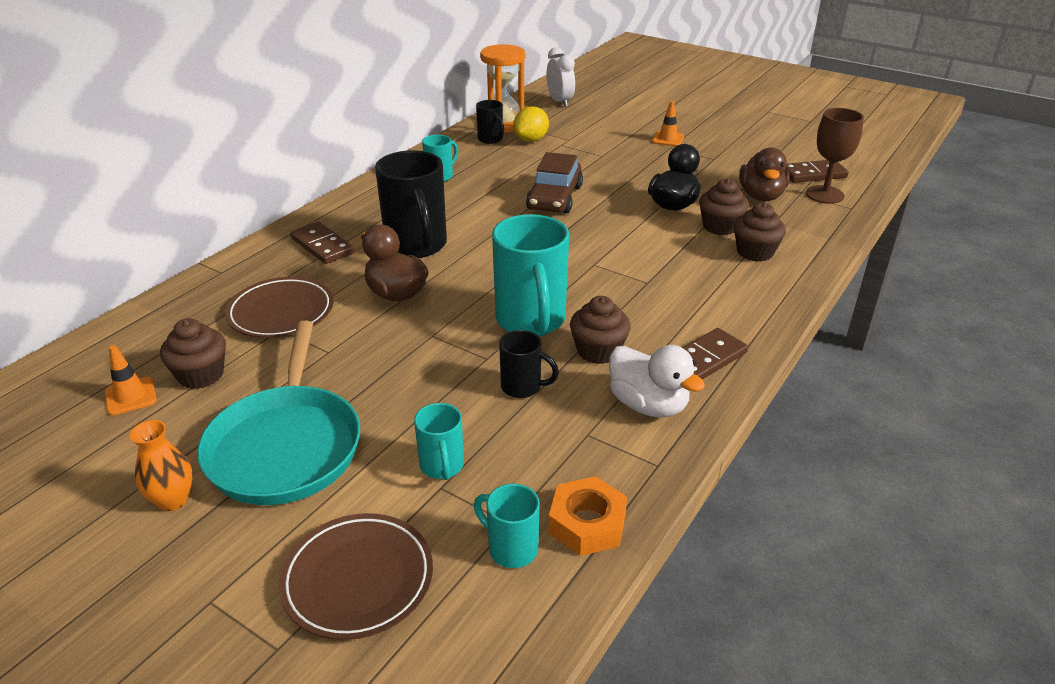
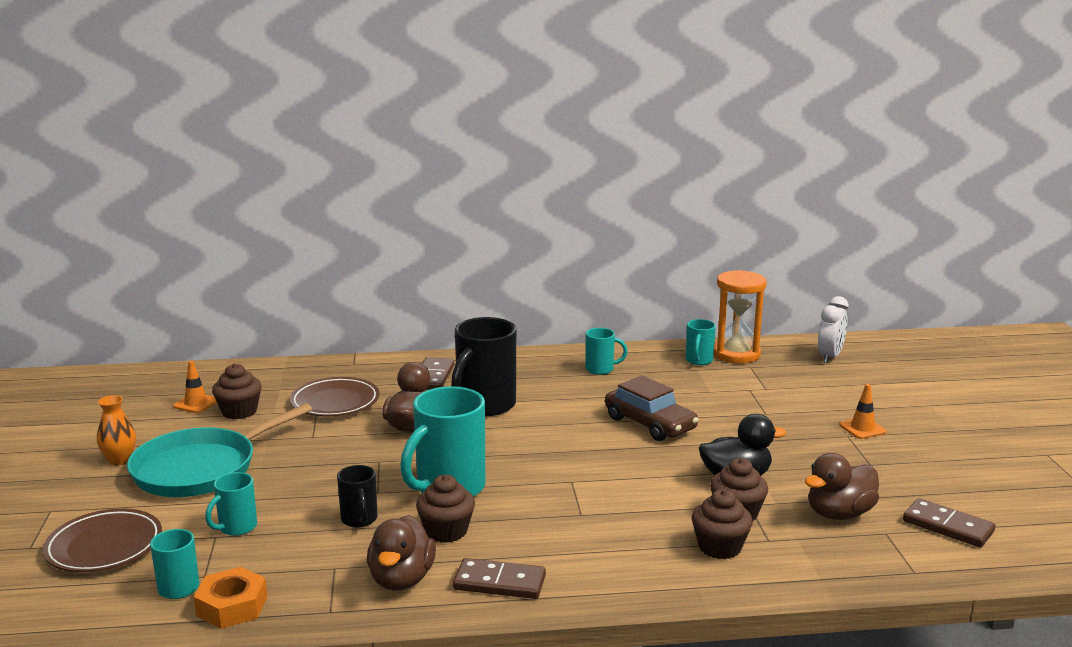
camera: 50 degrees right, 15 degrees down
(491, 139) = (698, 361): black mug -> turquoise mug
(531, 140) = (731, 375): yellow lemon -> none
(554, 198) = (650, 424): brown car -> brown car turned 105 degrees counterclockwise
(648, 405) = (401, 579): white duck -> brown duck
(824, 195) = (913, 547): brown goblet -> none

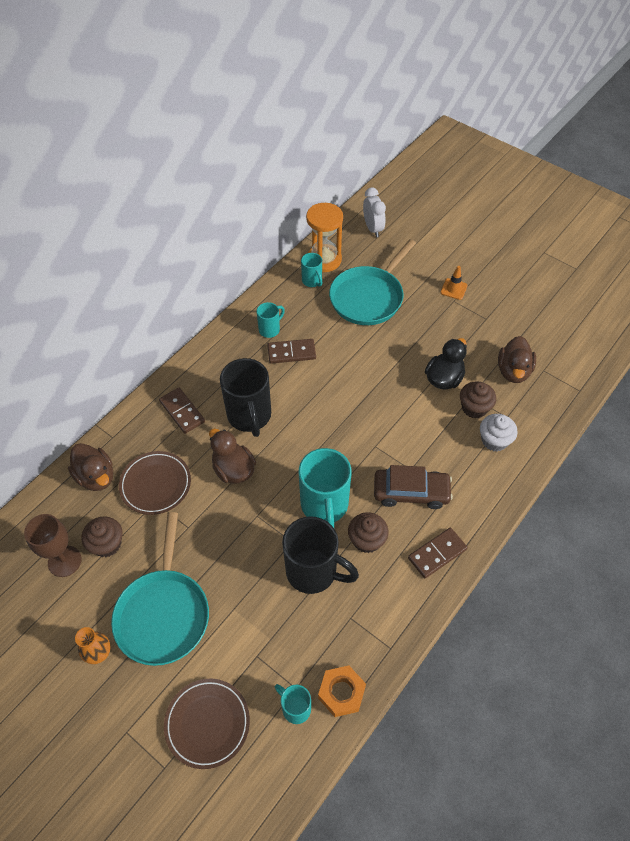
camera: 45 degrees left, 35 degrees up
(196, 403) = (64, 561): orange traffic cone -> brown goblet
(236, 527) = (258, 639): turquoise mug -> none
(359, 520) = (313, 572): black mug -> black mug, size x1.95
(401, 579) = (392, 594): brown duck -> brown duck (96, 477)
(650, 424) = (355, 363): brown car -> brown car (411, 492)
(719, 547) = (494, 440): brown cupcake -> white cupcake
(744, 393) = (368, 297): none -> turquoise pan
(947, 526) = (560, 345): brown domino -> brown domino (291, 353)

